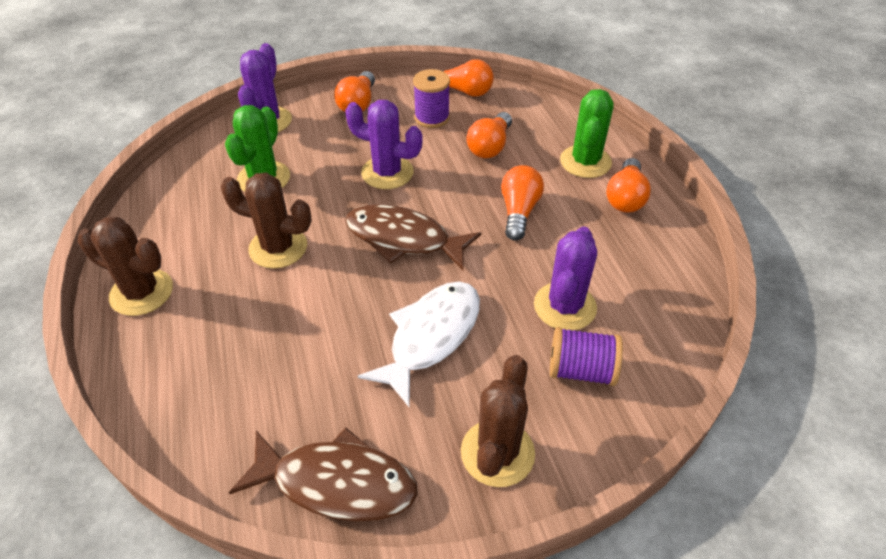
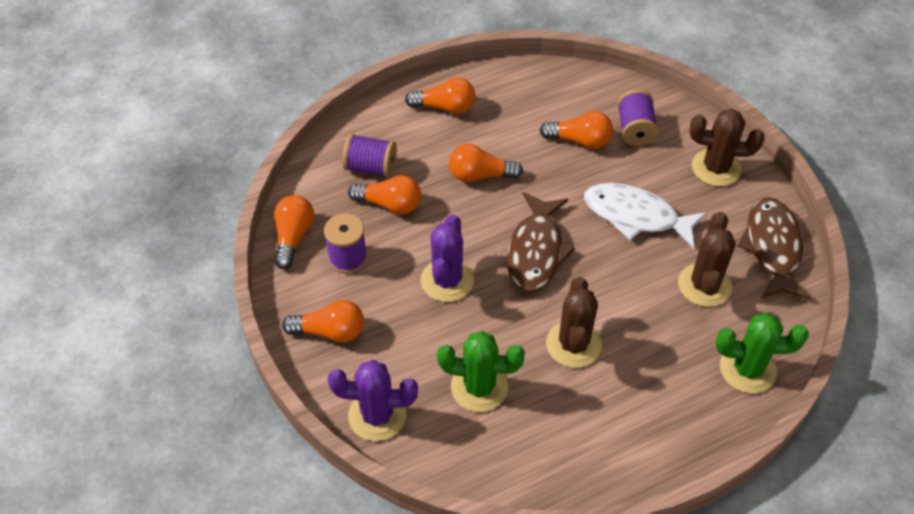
camera: 100 degrees left, 5 degrees up
(141, 292) = (660, 438): brown cactus -> brown cactus (704, 285)
(540, 139) = (370, 167): none -> purple spool
(565, 306) = (580, 141): purple cactus -> orange light bulb
(585, 162) = (400, 134): green cactus -> green cactus (747, 369)

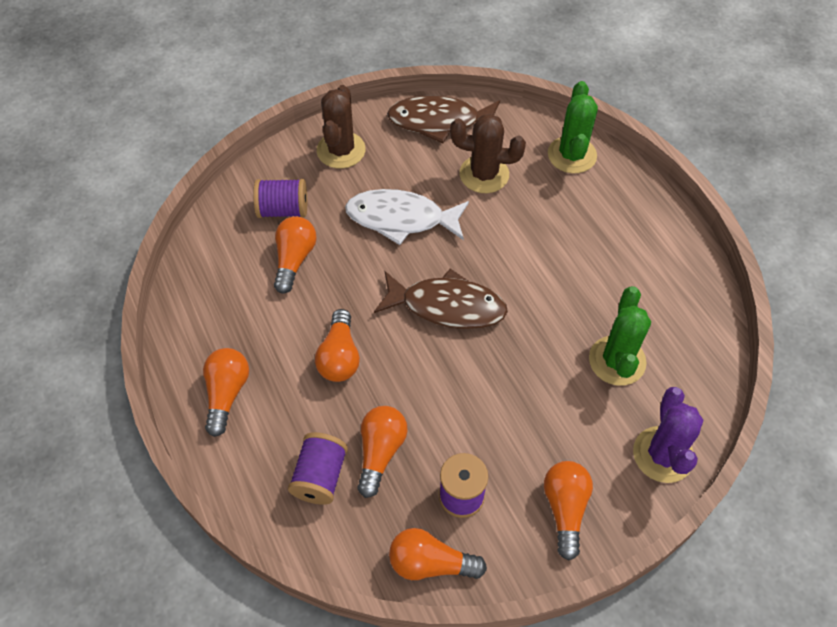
camera: 90 degrees left, 5 degrees up
(447, 280) = (488, 390): purple cactus -> none
(573, 344) = (559, 279): brown cactus -> none
(636, 216) = (401, 219): white fish -> white fish turned 75 degrees clockwise

